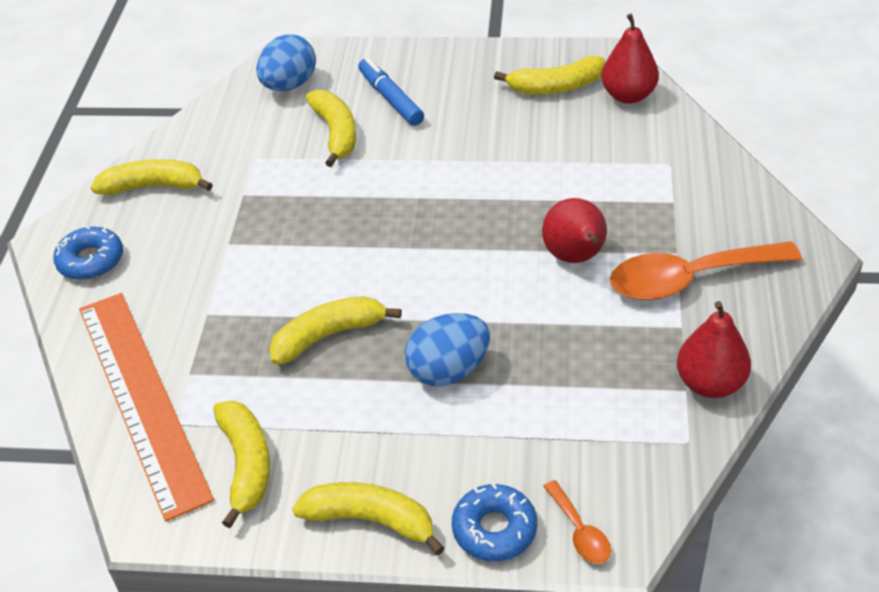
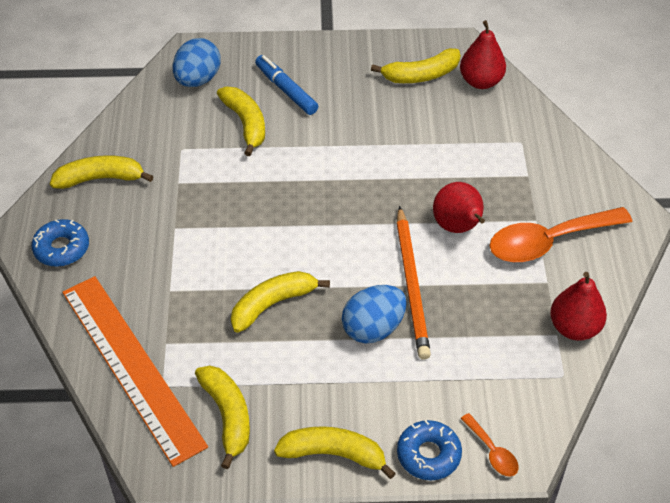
camera: 10 degrees left, 5 degrees up
(506, 322) = (412, 285): none -> orange pencil

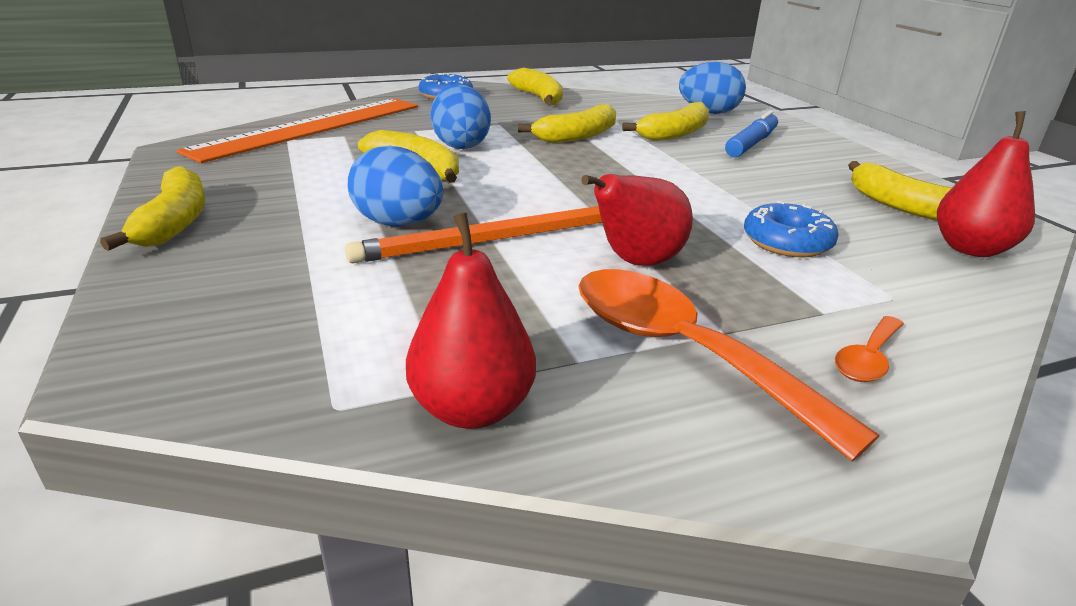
camera: 70 degrees right, 20 degrees down
(224, 266) = (460, 145): none -> blue egg
(228, 416) = (244, 167): yellow banana -> yellow banana (577, 136)
(428, 455) = (156, 285): blue donut -> blue donut (787, 242)
(492, 452) = (146, 342): orange spoon -> orange spoon (867, 359)

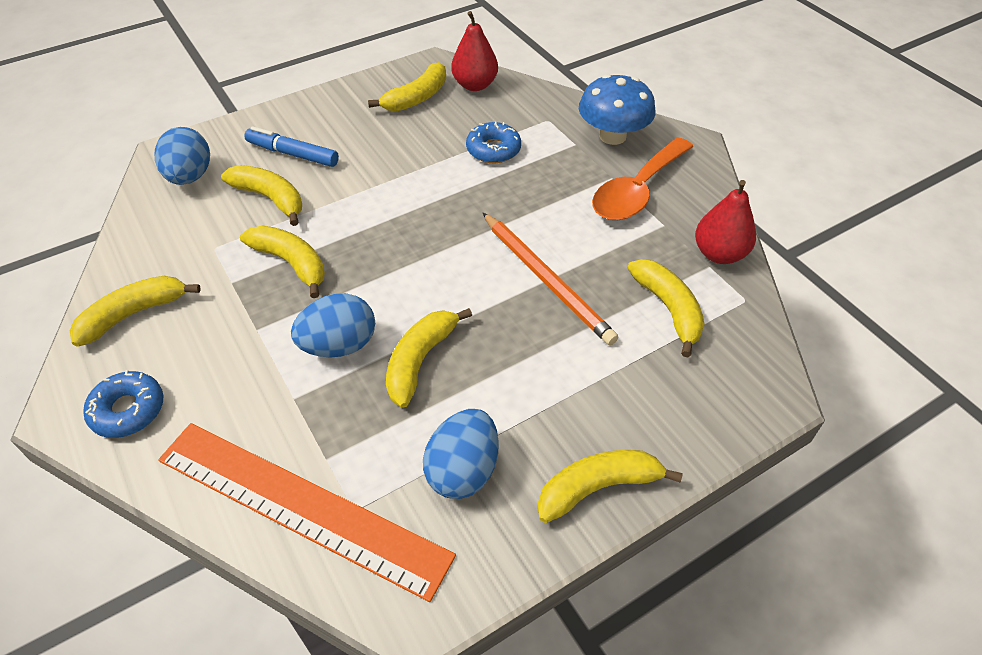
camera: 100 degrees left, 20 degrees up
(377, 319) = (668, 309): none -> yellow banana
(398, 224) = (541, 337): blue egg -> blue egg (463, 470)
(636, 262) = (549, 210): red pear -> none
(867, 359) = (612, 136): orange spoon -> blue mushroom

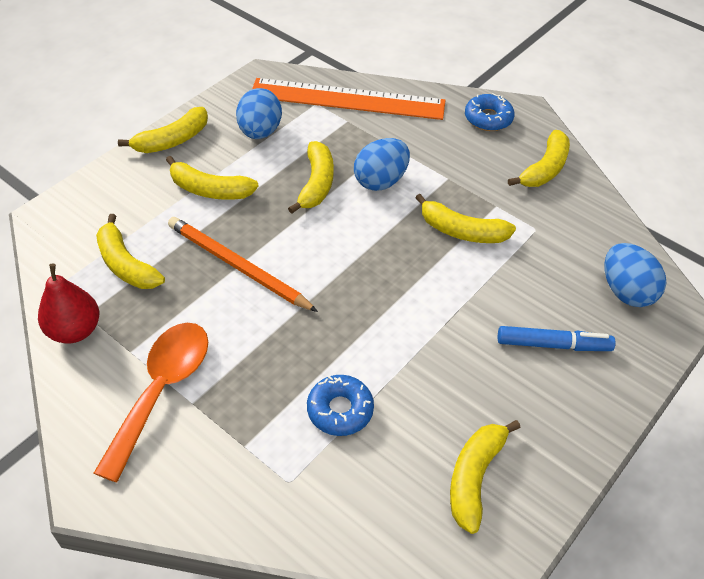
camera: 160 degrees right, 0 degrees up
(270, 198) = (530, 286): yellow banana -> yellow banana (210, 190)
(475, 85) = (411, 528): red pear -> none
(612, 136) = (199, 474): blue mushroom -> none

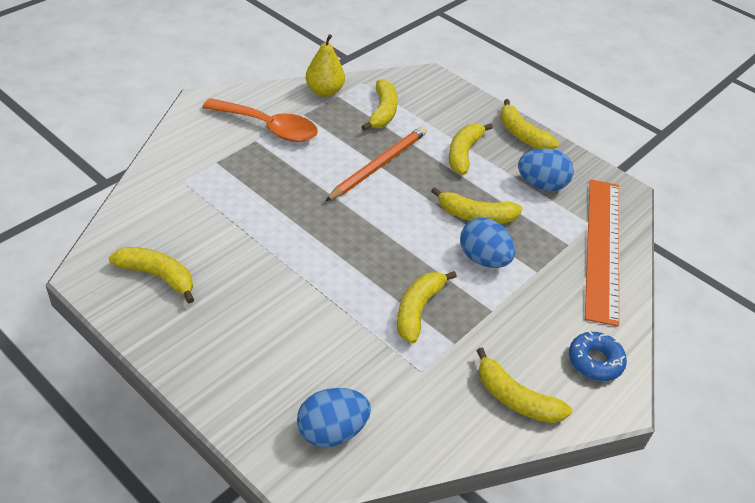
camera: 90 degrees right, 5 degrees down
(75, 330) = (324, 91): red pear -> yellow pear
(126, 264) = (382, 112): yellow banana -> yellow banana turned 135 degrees clockwise
(340, 410) = (234, 210): blue donut -> none
(553, 345) = (273, 353): blue marker -> none

